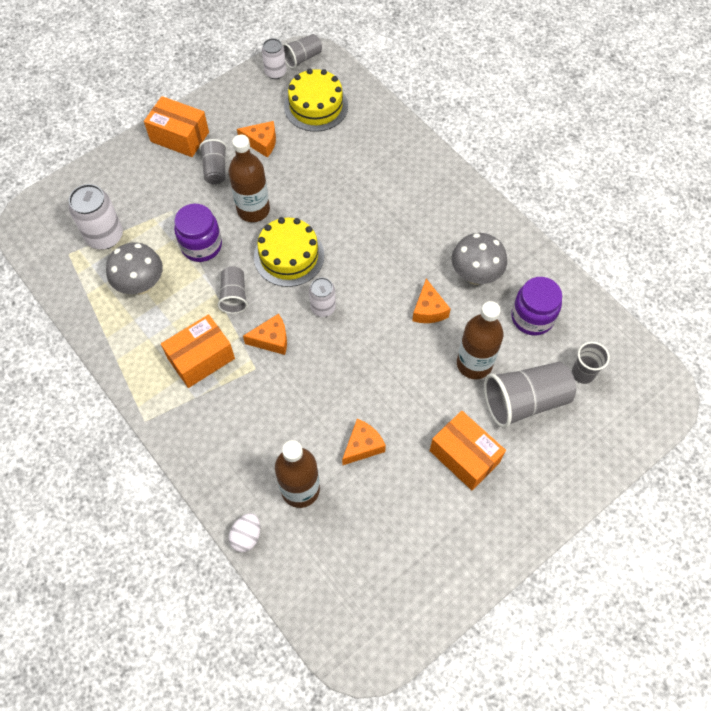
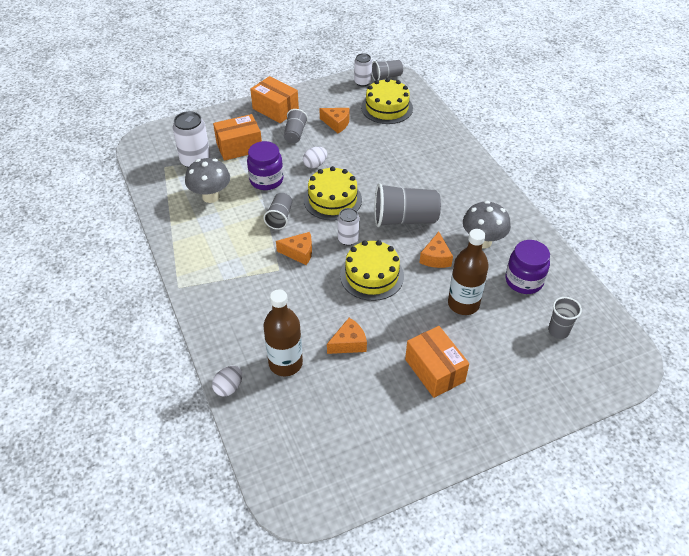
camera: 15 degrees right, 15 degrees down
(201, 358) = (238, 254): orange box -> orange box (239, 147)
(253, 210) = (315, 164): brown bottle -> white egg
(363, 351) = (372, 275): none -> yellow cake
(525, 401) = (500, 340): grey cup -> grey cup (404, 219)

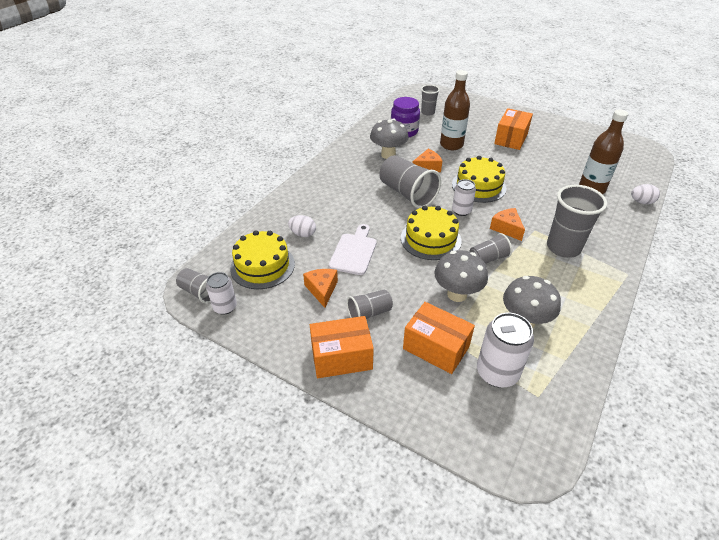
camera: 125 degrees left, 5 degrees down
(243, 271) = (563, 248): none -> grey cup
(266, 180) = (457, 294): purple jar -> grey mushroom
(275, 109) = (341, 357): orange box -> orange box turned 75 degrees clockwise
(315, 164) = (399, 272): white egg -> white egg (303, 234)
(349, 343) = (541, 172): orange cheese -> none
(359, 153) = (354, 252): none -> white cutting board

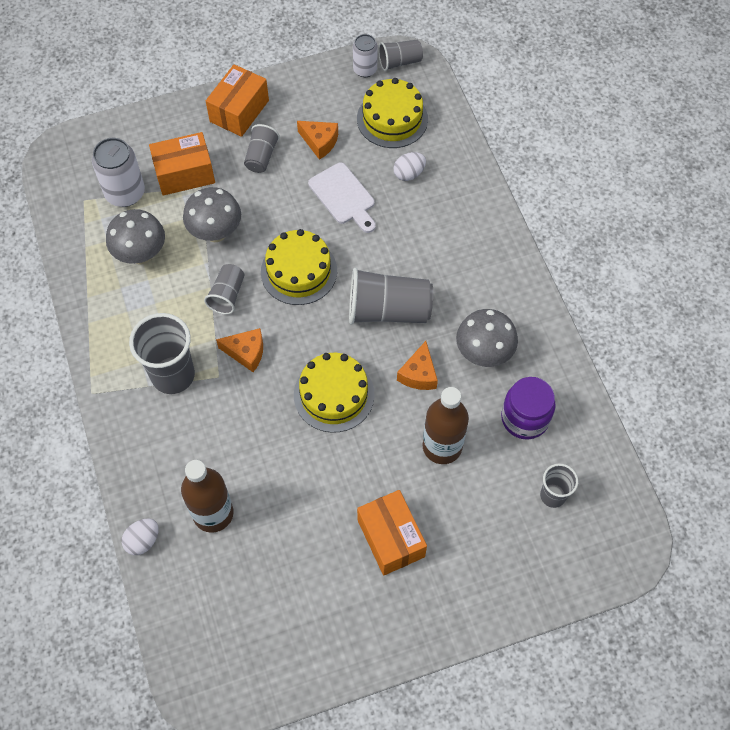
camera: 130 degrees right, 20 degrees up
(461, 211) = (311, 336): white can -> none

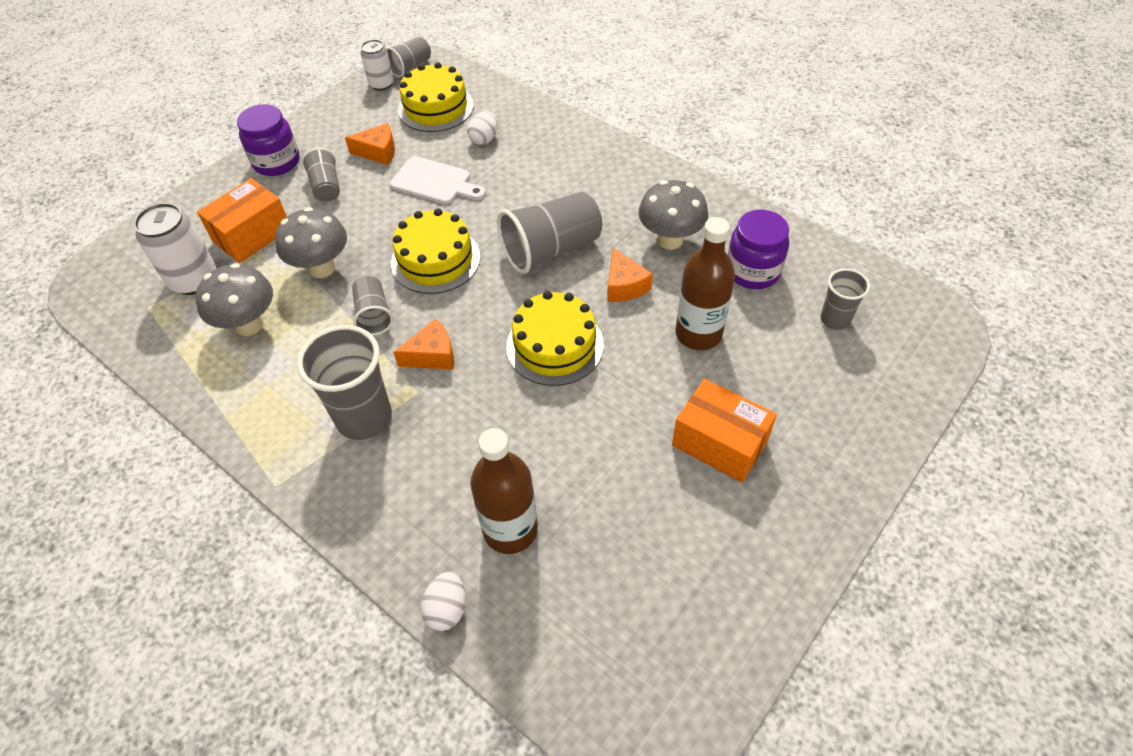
camera: 30 degrees left, 10 degrees down
(239, 111) = (276, 162): orange box -> purple jar

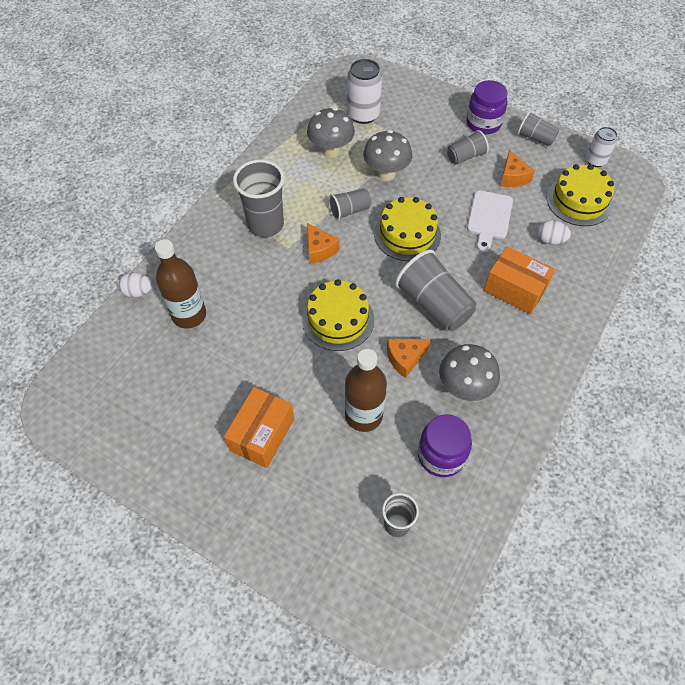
camera: 80 degrees right, 5 degrees up
(252, 235) = (409, 131): orange box -> orange box (515, 289)
(410, 67) = (626, 174): grey cup -> grey cup (535, 138)

